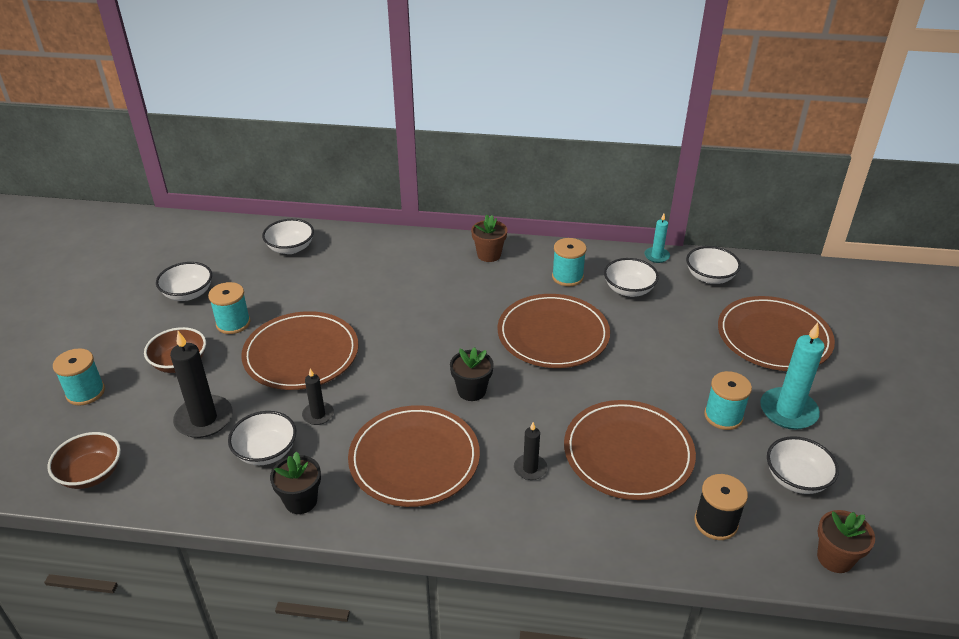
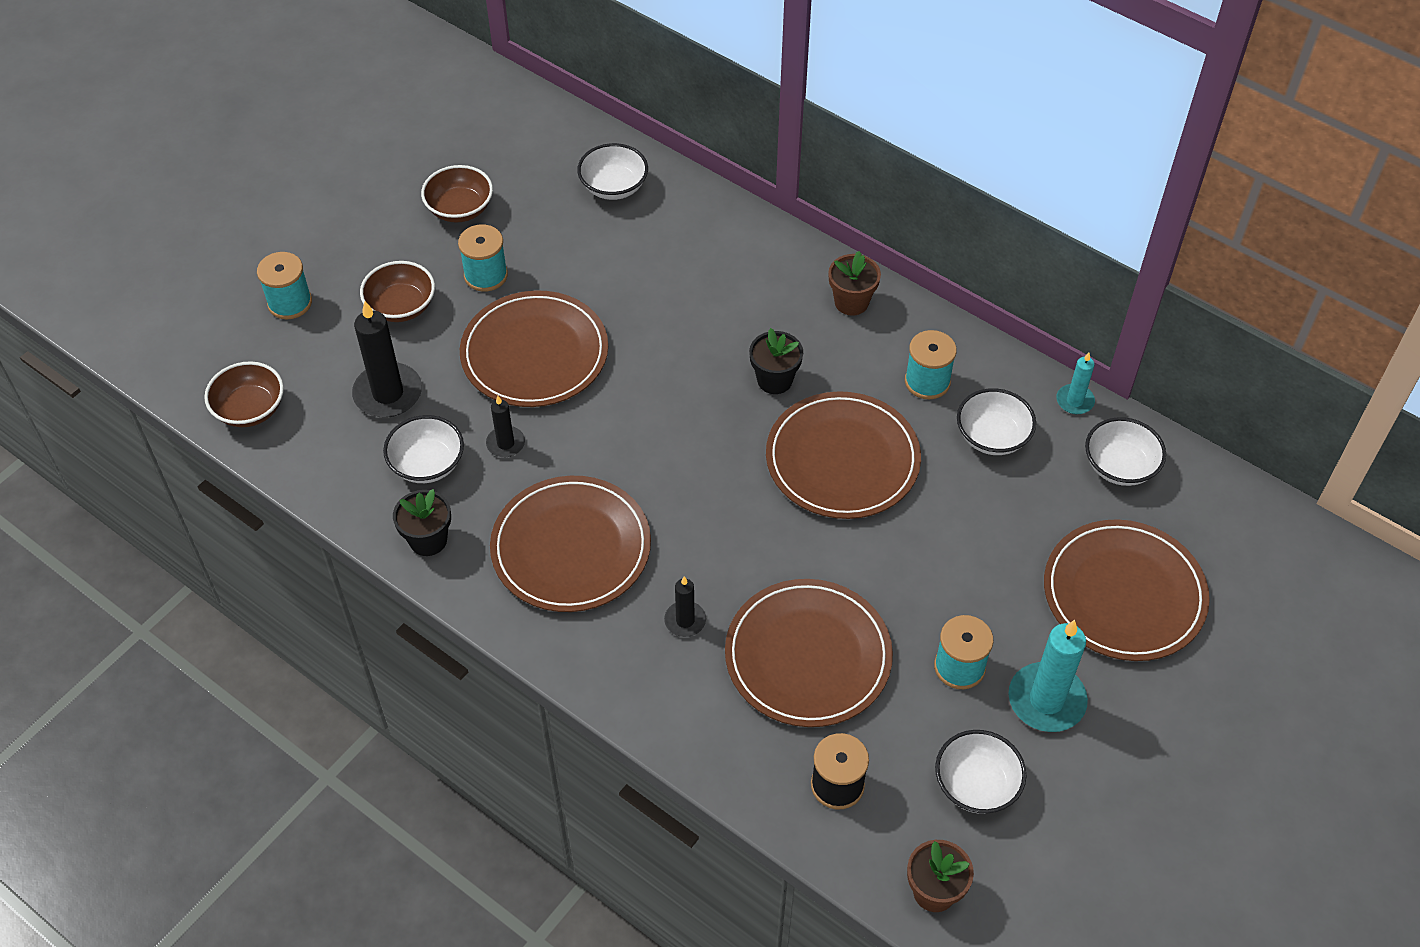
camera: 30 degrees right, 15 degrees up
(188, 293) = (460, 209): white bowl -> brown bowl
(471, 391) = (690, 492): black flower pot -> black flower pot (774, 380)

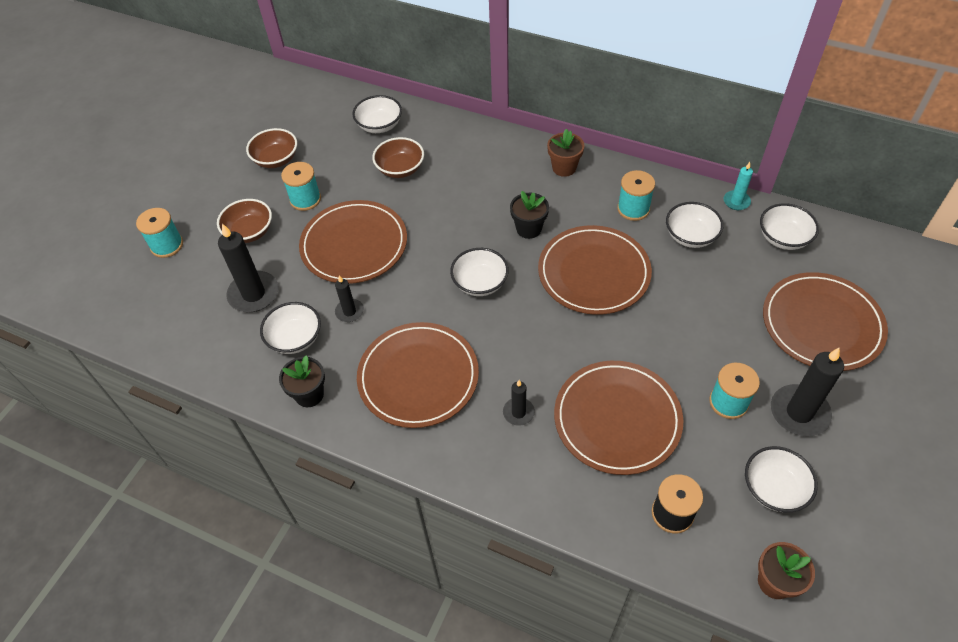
camera: 10 degrees left, 0 degrees up
(250, 409) = (152, 326): brown bowl -> brown bowl (400, 169)
(686, 441) = (480, 283): none -> white bowl
(1046, 700) = (799, 412): turquoise candle -> black candle

